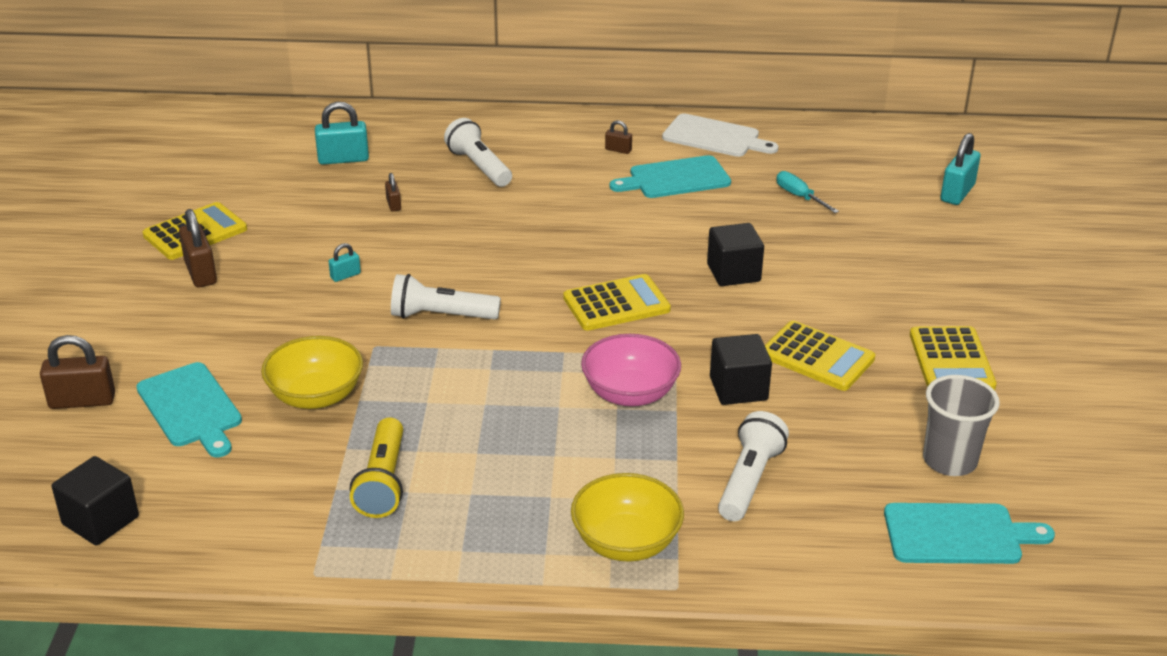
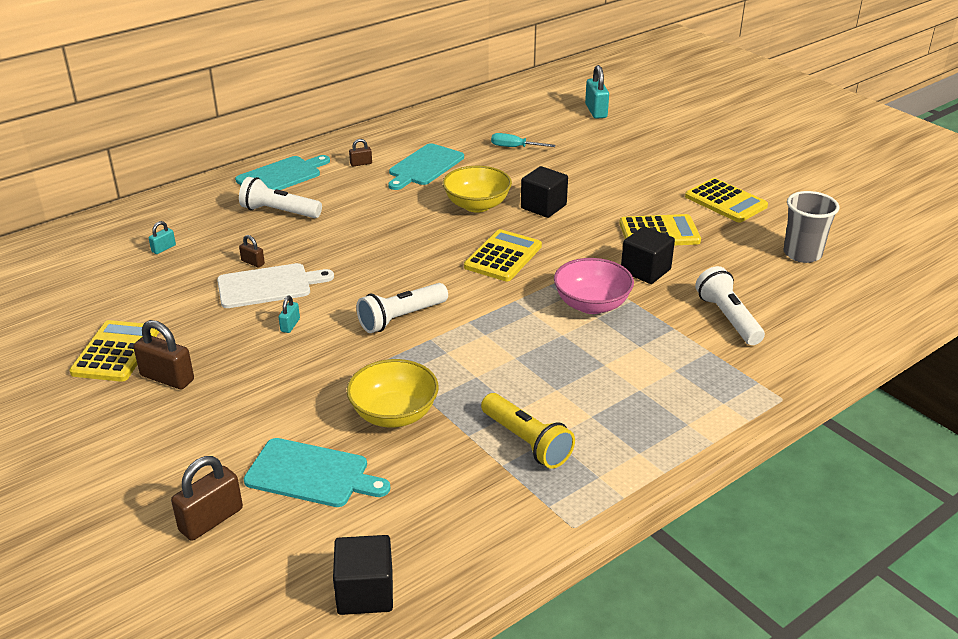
camera: 40 degrees left, 0 degrees up
(343, 159) = (163, 248): turquoise padlock -> turquoise padlock, size x0.53
(626, 542) = (720, 390): yellow bowl -> yellow bowl (477, 205)
(714, 137) = (411, 132): white cutting board -> white cutting board (268, 286)
(958, 534) = (861, 289): turquoise cutting board -> turquoise cutting board (281, 176)

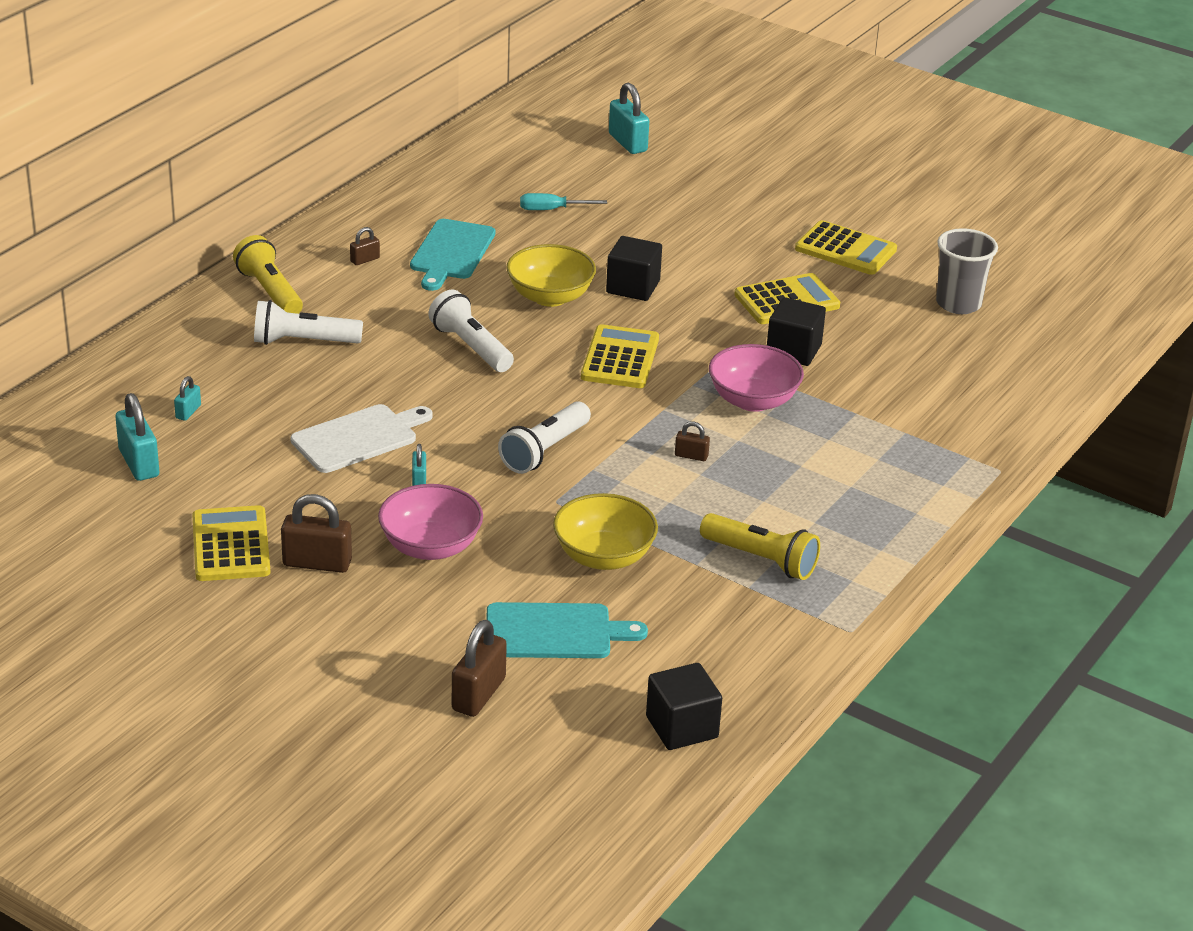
camera: 20 degrees left, 0 degrees up
(101, 279) = (139, 463): none -> turquoise padlock
(253, 262) = (317, 412): brown padlock -> brown padlock (691, 456)
(262, 380) = (430, 547): none -> pink bowl
(281, 176) = (270, 292): turquoise cutting board -> yellow flashlight
(728, 318) = (909, 392): white flashlight -> white flashlight (471, 347)

